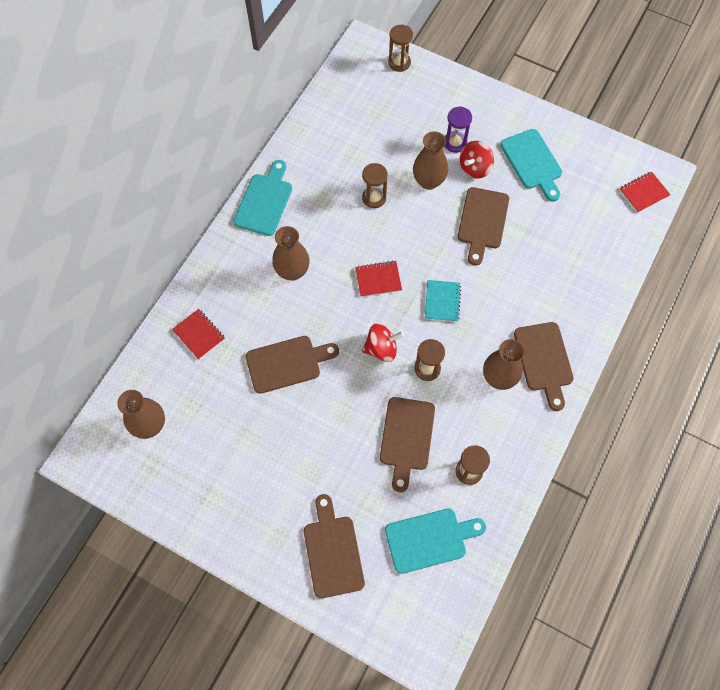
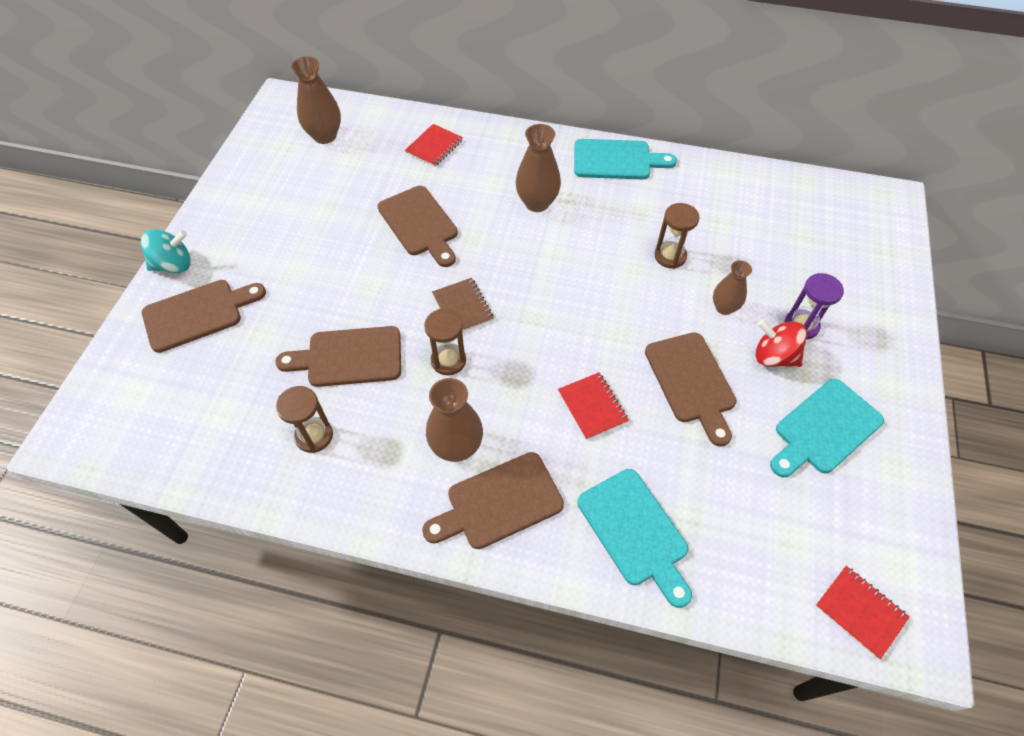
camera: 75 degrees right, 10 degrees down
(271, 571) = (174, 265): none -> turquoise spinning top
(378, 279) = (557, 284): red notebook -> red notebook (592, 406)
(381, 349) = (463, 307): red spinning top -> brown notebook
(399, 63) = (888, 240): brown hourglass -> none
(428, 181) = (724, 308): brown vase -> brown vase, size x0.64
(430, 539) = (218, 409): turquoise cutting board -> turquoise cutting board (635, 531)
(442, 301) = (550, 358): turquoise notebook -> none
(482, 222) = (691, 382): brown cutting board -> brown cutting board turned 105 degrees counterclockwise

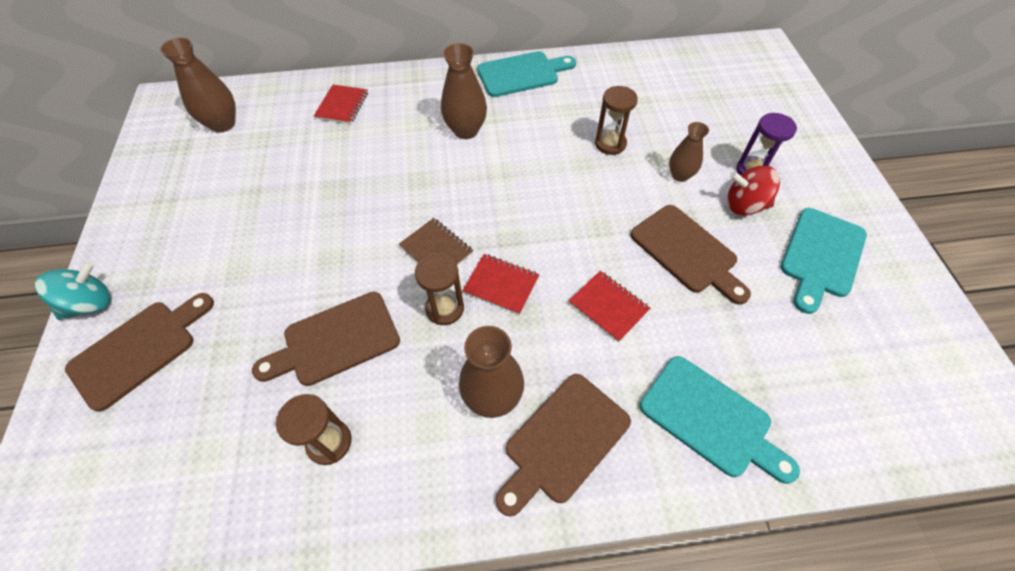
camera: 20 degrees left, 0 degrees up
(420, 224) = (358, 182): brown cutting board -> none
(860, 612) = (946, 418): red notebook -> red notebook (501, 285)

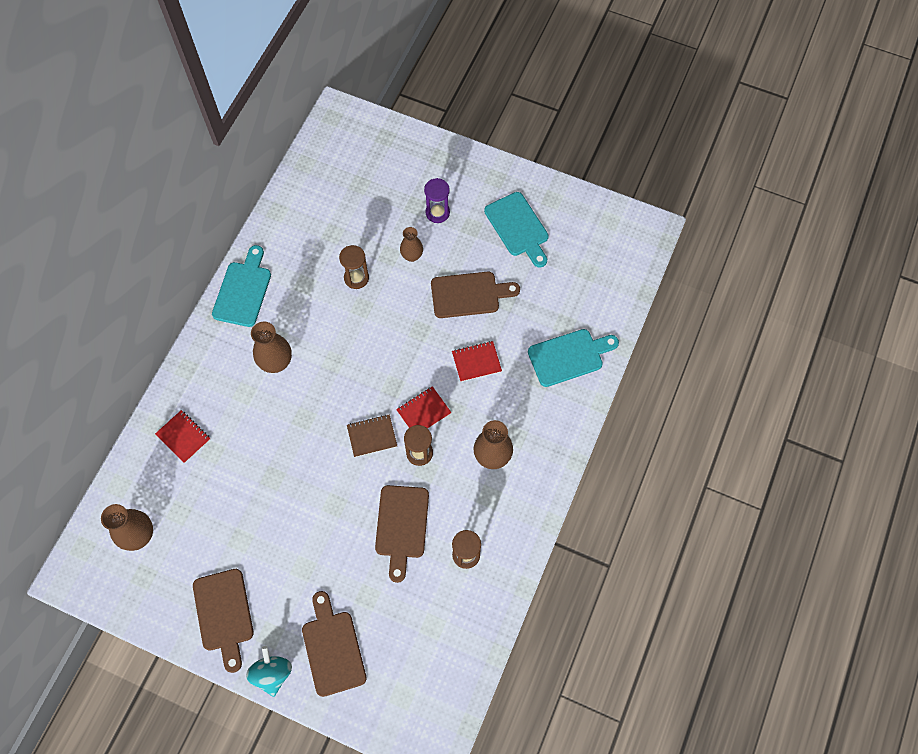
camera: 60 degrees left, 10 degrees up
(563, 441) = (537, 435): brown cutting board -> brown cutting board (224, 614)
(744, 205) = (459, 238): red spinning top -> none

